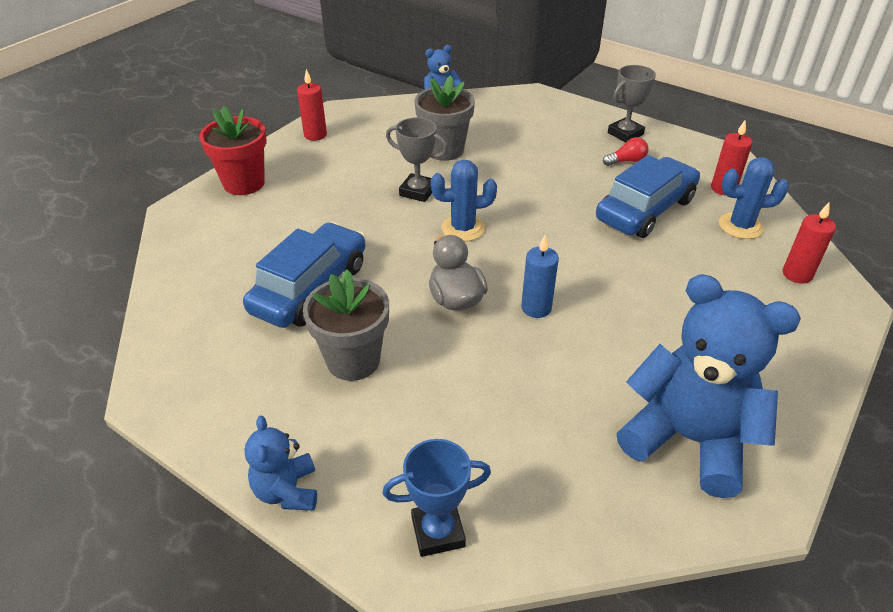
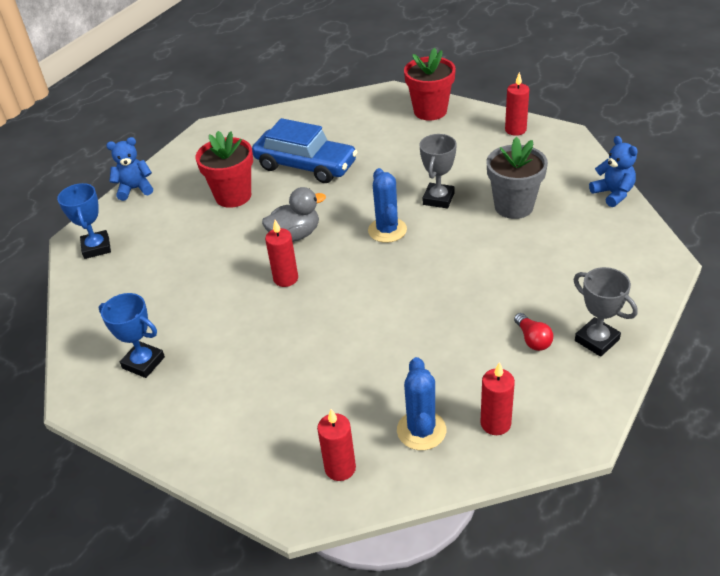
camera: 90 degrees right, 0 degrees up
(353, 360) = (233, 196): grey flower pot -> red flower pot
(536, 308) = (286, 278): blue candle -> red candle
(645, 210) = (438, 352): blue car -> none
(688, 439) = (143, 363): blue teddy bear -> blue trophy

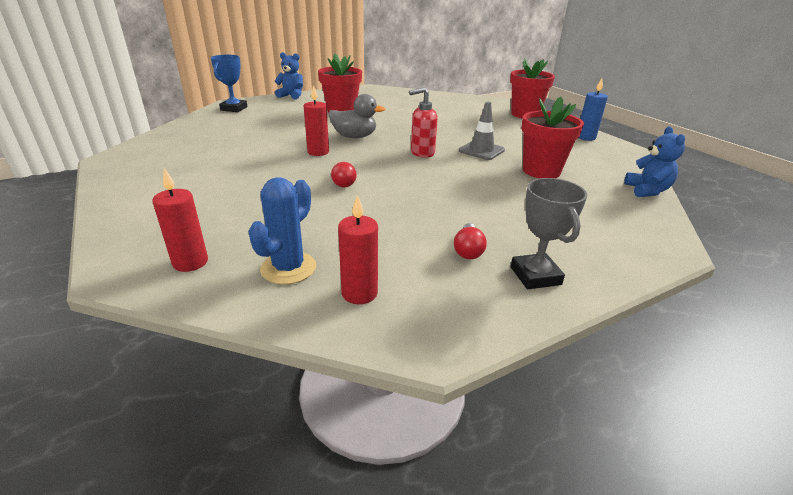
camera: 25 degrees right, 10 degrees down
(143, 363) = (172, 157): blue trophy -> none
(305, 165) = (405, 113): blue car -> none
(358, 311) = (343, 182): none -> red light bulb
(387, 230) = (422, 153): blue cactus -> red soap dispenser
(438, 199) = (481, 150): grey trophy -> grey traffic cone
(514, 206) = (541, 171): grey flower pot -> red flower pot
(515, 130) = (585, 137): red candle -> blue candle

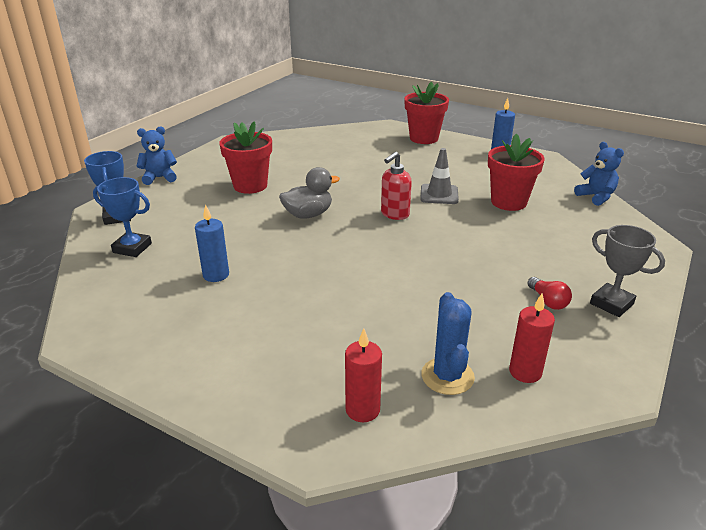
camera: 30 degrees left, 0 degrees up
(215, 125) = (132, 248): none -> blue trophy
(237, 152) = (216, 275): none -> blue candle
(318, 152) = (300, 246): red candle -> none
(343, 182) = (372, 273): red light bulb -> none

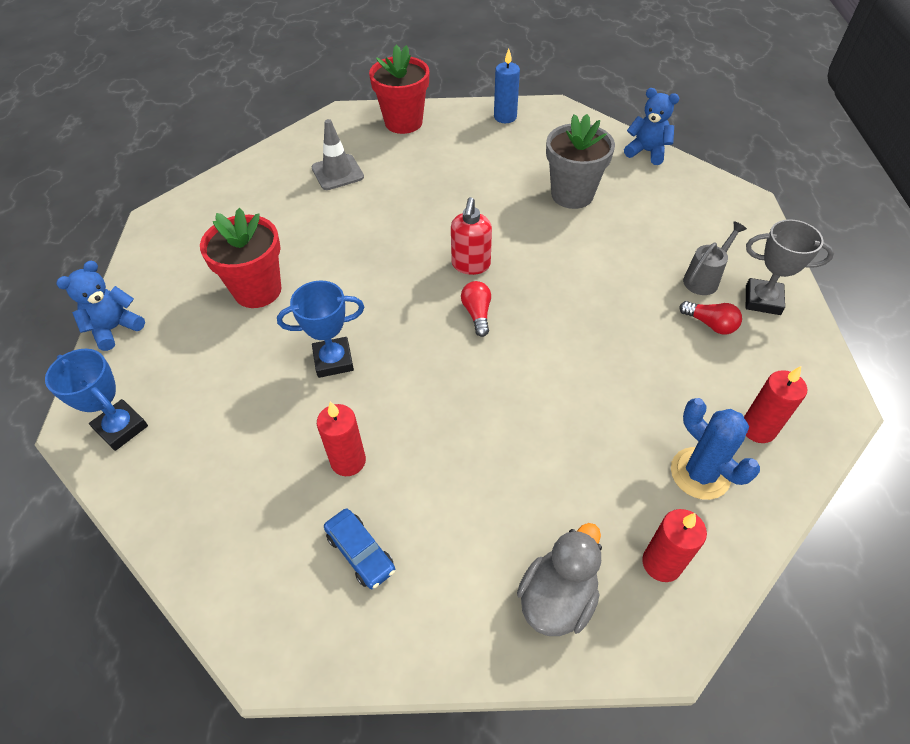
camera: 30 degrees left, 20 degrees up
(132, 248) = (197, 472): blue trophy -> blue trophy (333, 360)
(176, 317) = (360, 552): none -> blue car
(216, 275) = (348, 461): blue candle -> red candle
(308, 215) = (373, 309): grey duck -> grey duck (557, 598)
(373, 238) = (477, 314): none -> red light bulb
(439, 194) = (493, 212): grey traffic cone -> grey traffic cone (337, 172)
(508, 202) = (572, 195): red flower pot -> grey flower pot
(571, 276) = (704, 278): none -> grey watering can

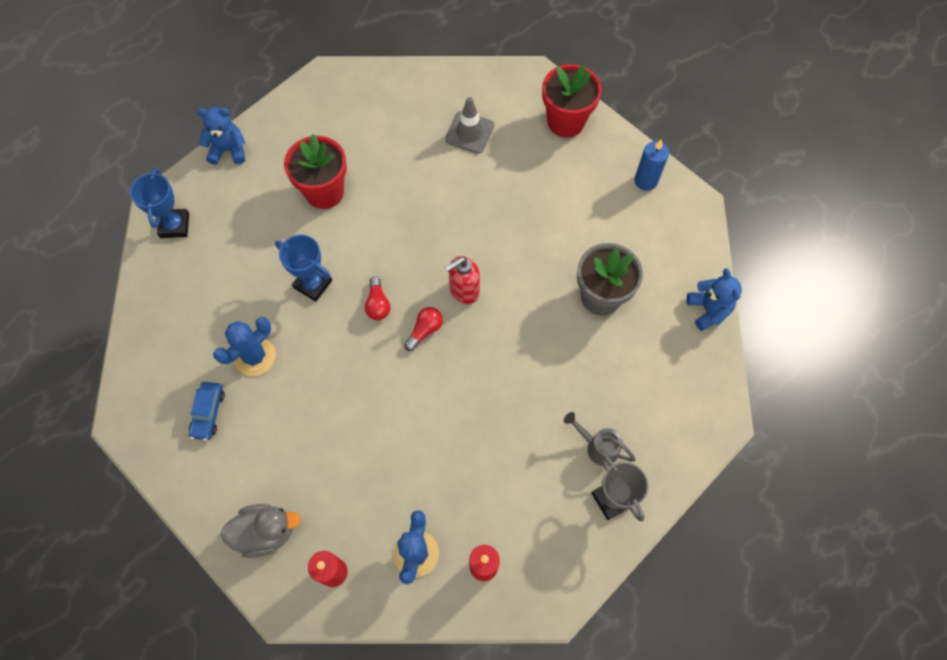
camera: 45 degrees right, 15 degrees up
(348, 461) = (255, 356): red candle -> blue cactus
(704, 278) = (597, 446): grey watering can -> grey watering can turned 150 degrees counterclockwise
(710, 324) = (553, 479): red light bulb -> red light bulb (378, 304)

